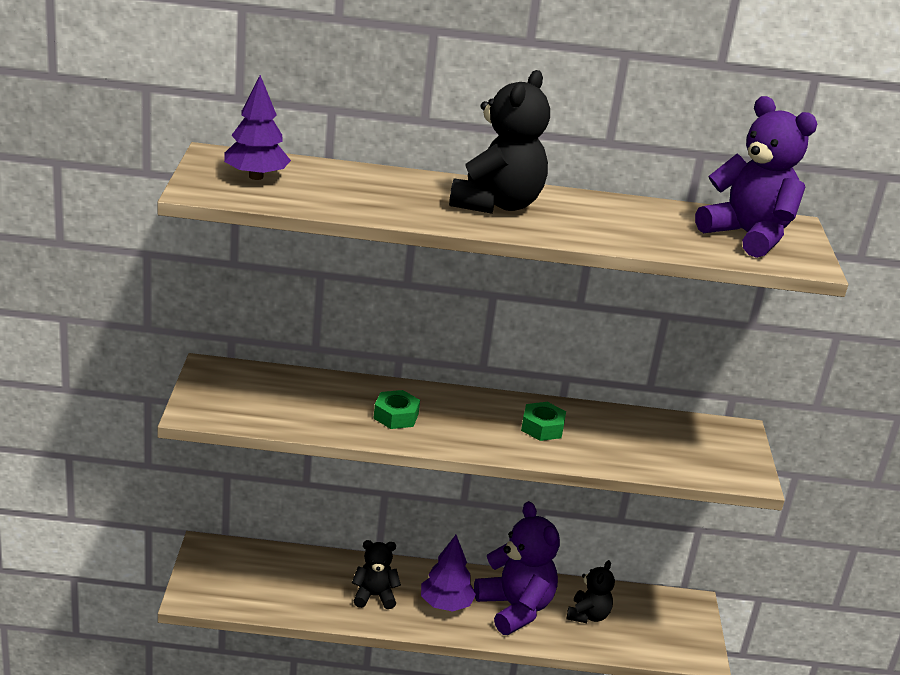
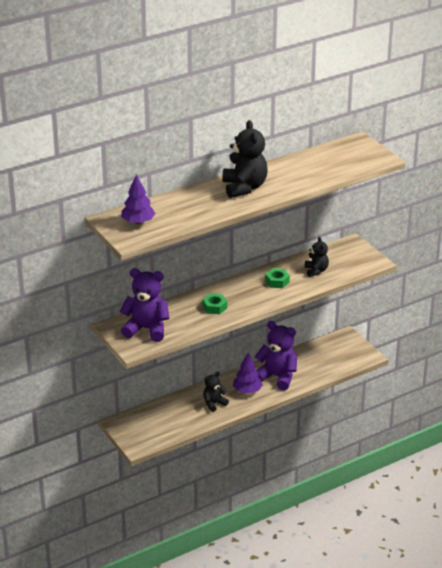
camera: 30 degrees left, 5 degrees up
(588, 615) = (309, 363): black teddy bear -> black teddy bear (316, 271)
(748, 236) = (349, 155): purple teddy bear -> purple teddy bear (146, 329)

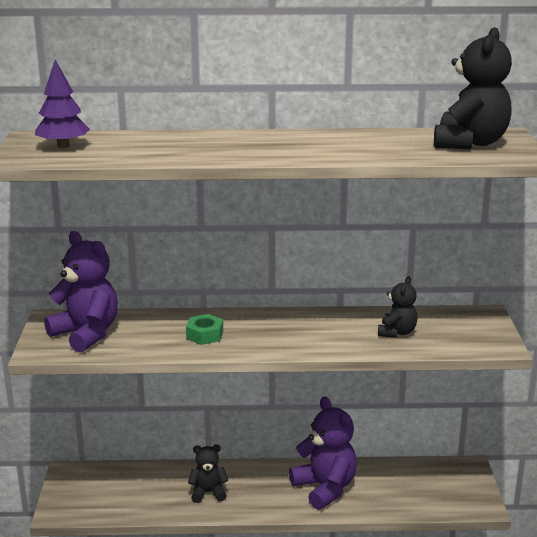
camera: 30 degrees right, 10 degrees down
(244, 187) = (262, 144): black teddy bear -> black teddy bear (470, 143)
(247, 390) = (268, 492): purple tree -> none
(277, 281) = (326, 330): green nut -> none

